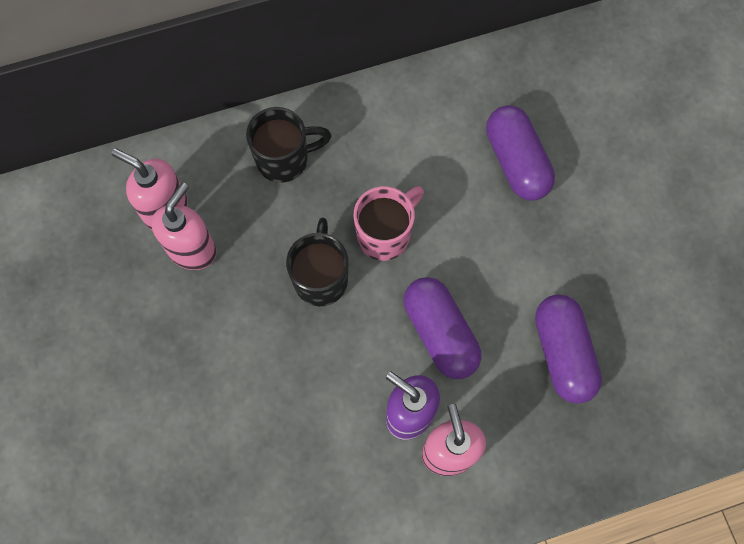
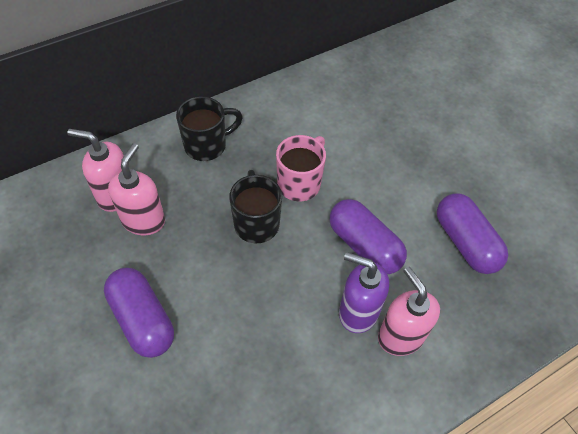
camera: 15 degrees left, 15 degrees down
(516, 162) = (384, 120): purple capsule -> purple capsule (142, 319)

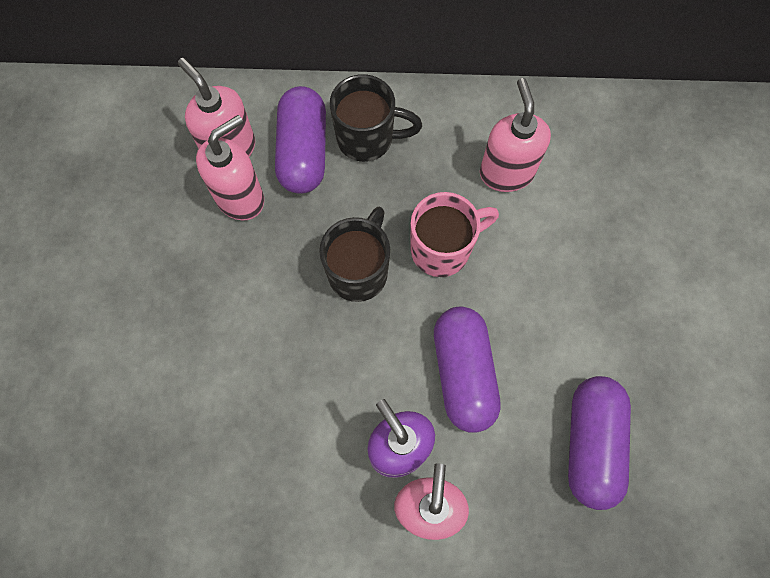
camera: 35 degrees right, 15 degrees up
(142, 319) = (171, 315): purple capsule -> purple capsule (303, 151)
(307, 124) = (506, 172): none -> pink soap dispenser

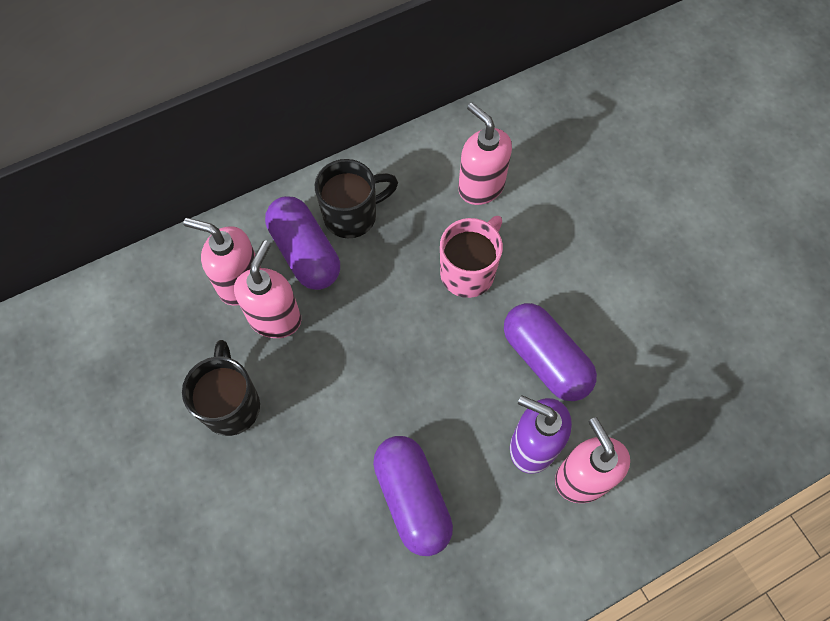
camera: 30 degrees left, 5 degrees down
(359, 271) = (413, 325): black mug -> black mug (231, 404)
(591, 443) = (672, 359): purple capsule -> purple capsule (412, 499)

